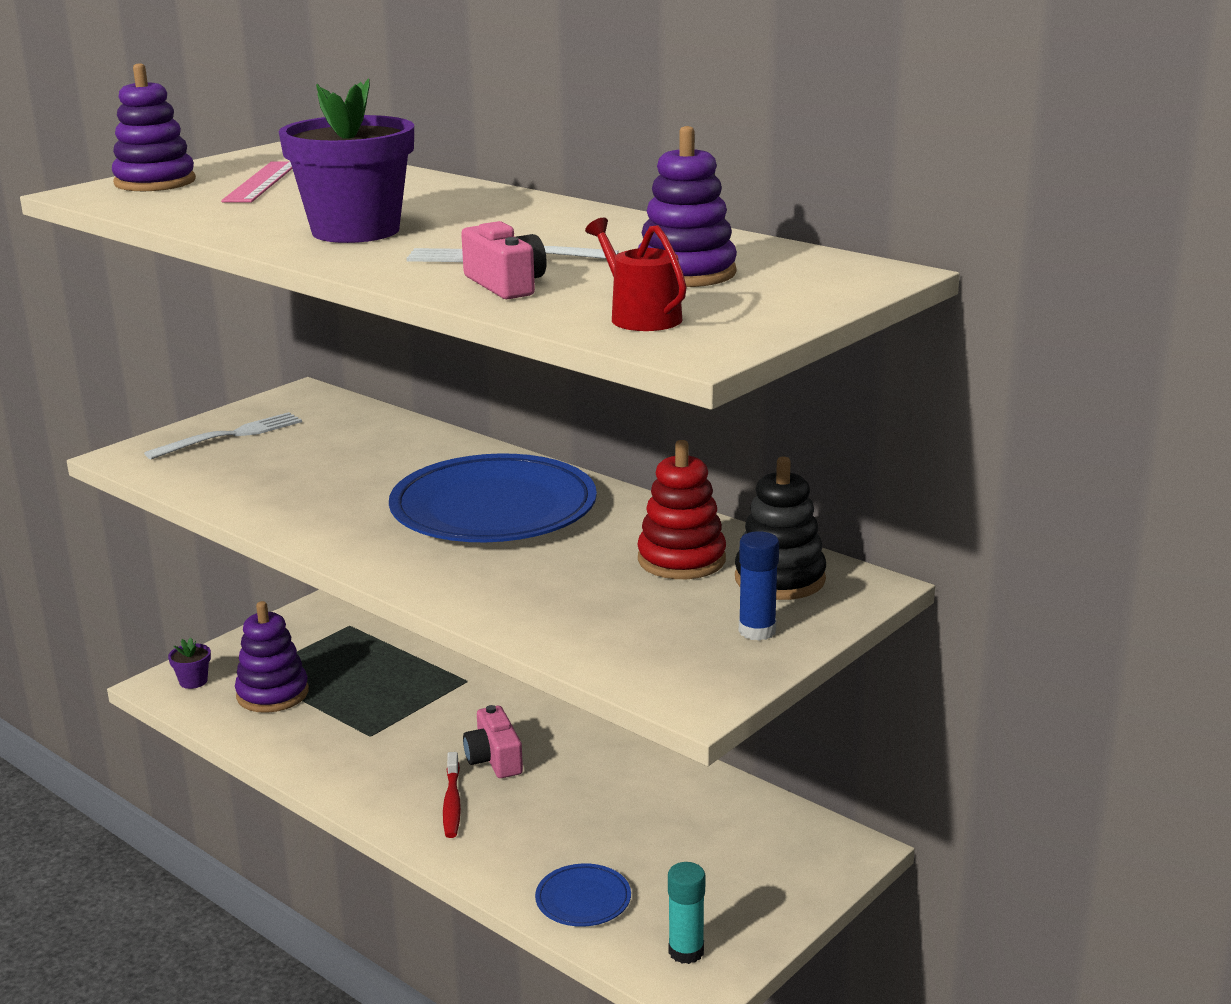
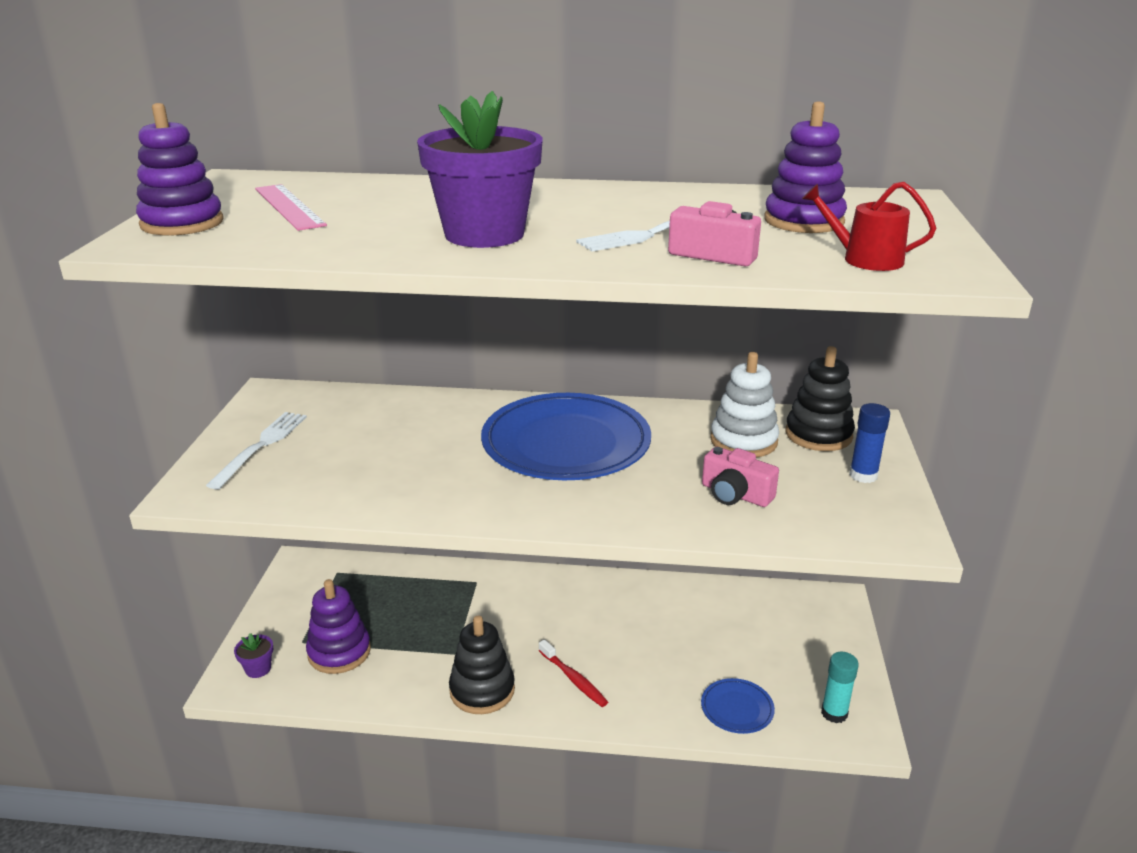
camera: 35 degrees left, 5 degrees up
(356, 776) = (482, 690): none -> black stacking toy
(494, 759) = (563, 633): pink camera -> pink camera (735, 494)
(681, 560) = (743, 441): red stacking toy -> white stacking toy

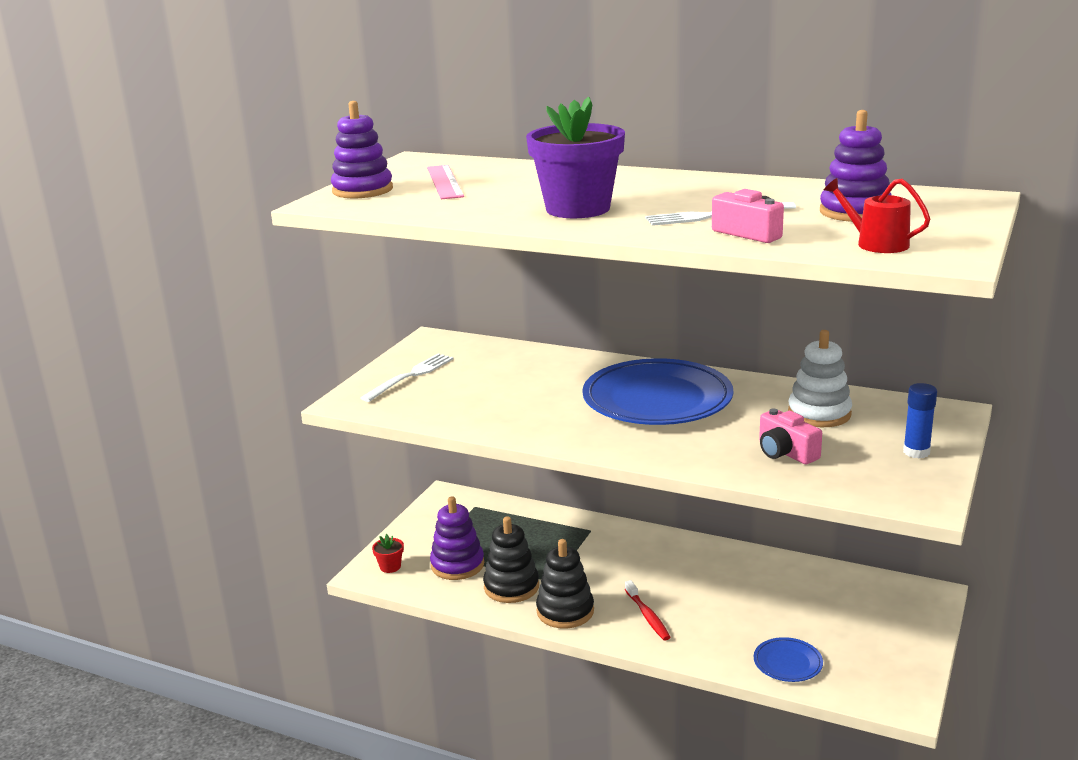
camera: 20 degrees right, 5 degrees down
(258, 669) = (390, 567): purple flower pot -> red flower pot
(818, 435) = (895, 416): black stacking toy -> black stacking toy (511, 587)
(834, 713) = (880, 682): turquoise glue stick -> none

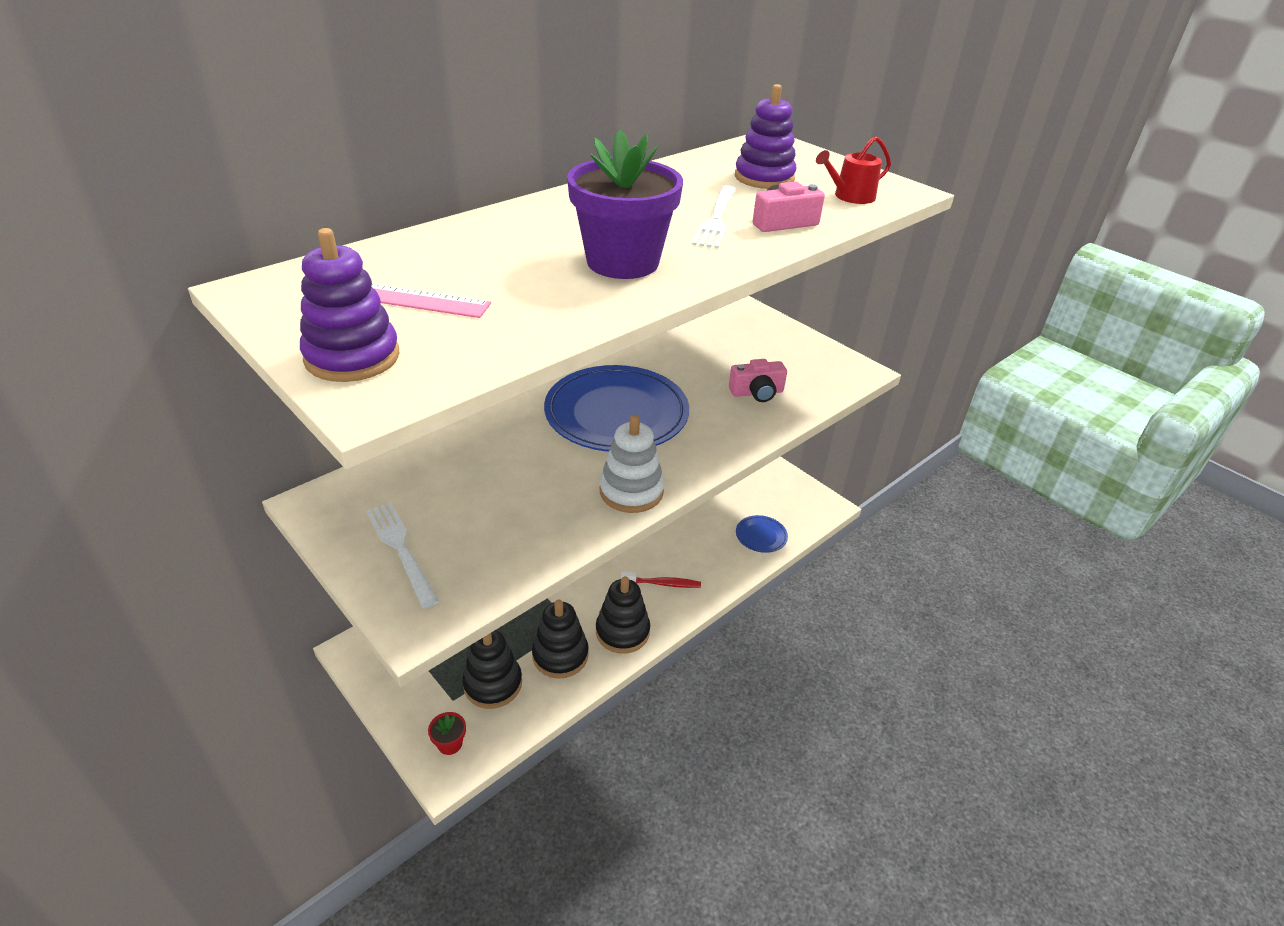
camera: 70 degrees left, 15 degrees up
(457, 565) = (493, 684): purple stacking toy -> black stacking toy
(819, 414) = (707, 355): white stacking toy -> white stacking toy (631, 491)
(916, 452) = (792, 345): blue glue stick -> none

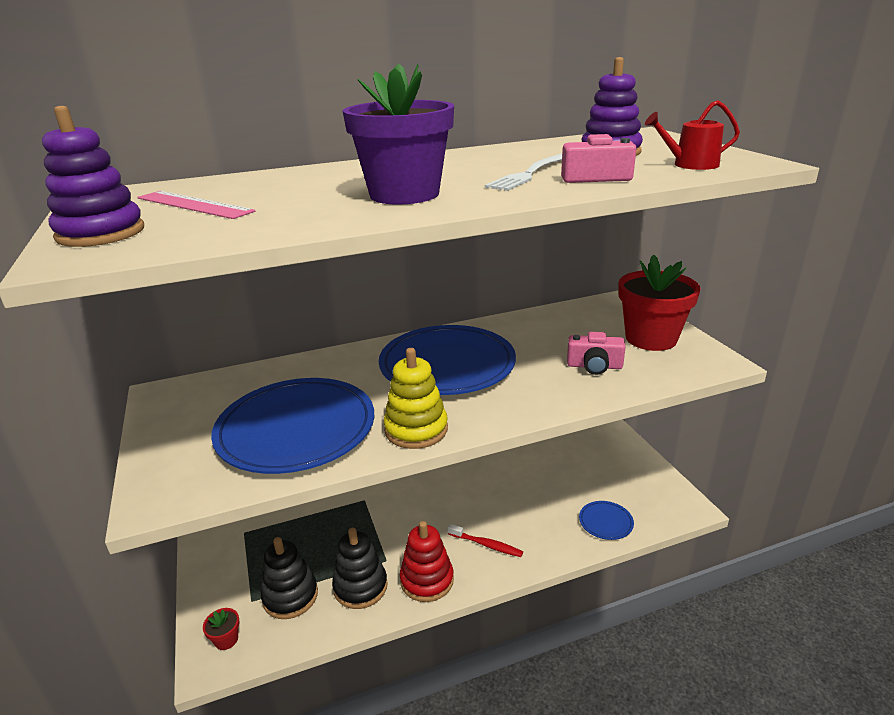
camera: 25 degrees right, 10 degrees down
(401, 549) = (192, 439): white fork -> none
(509, 516) = (296, 430): none -> blue plate
(622, 632) = (427, 580): black stacking toy -> red stacking toy
(631, 491) = (416, 429): white stacking toy -> yellow stacking toy
(791, 353) = (651, 338): none -> red flower pot

